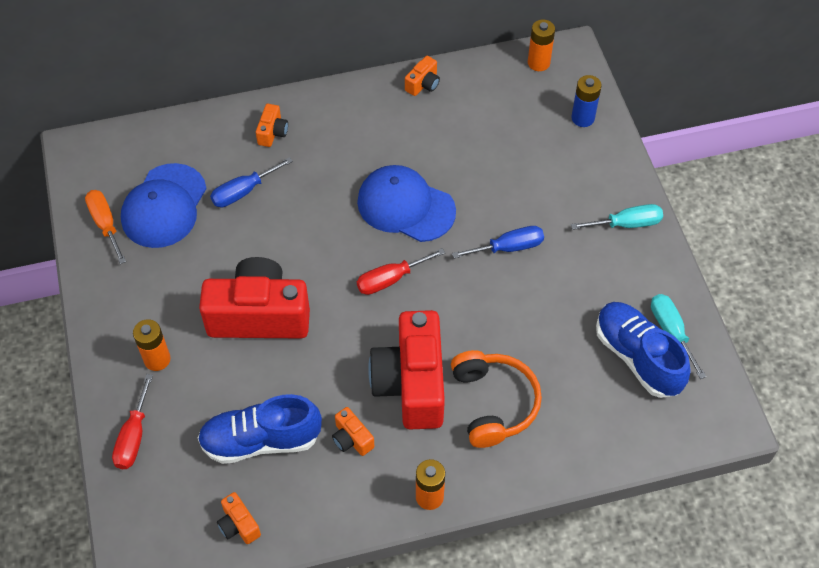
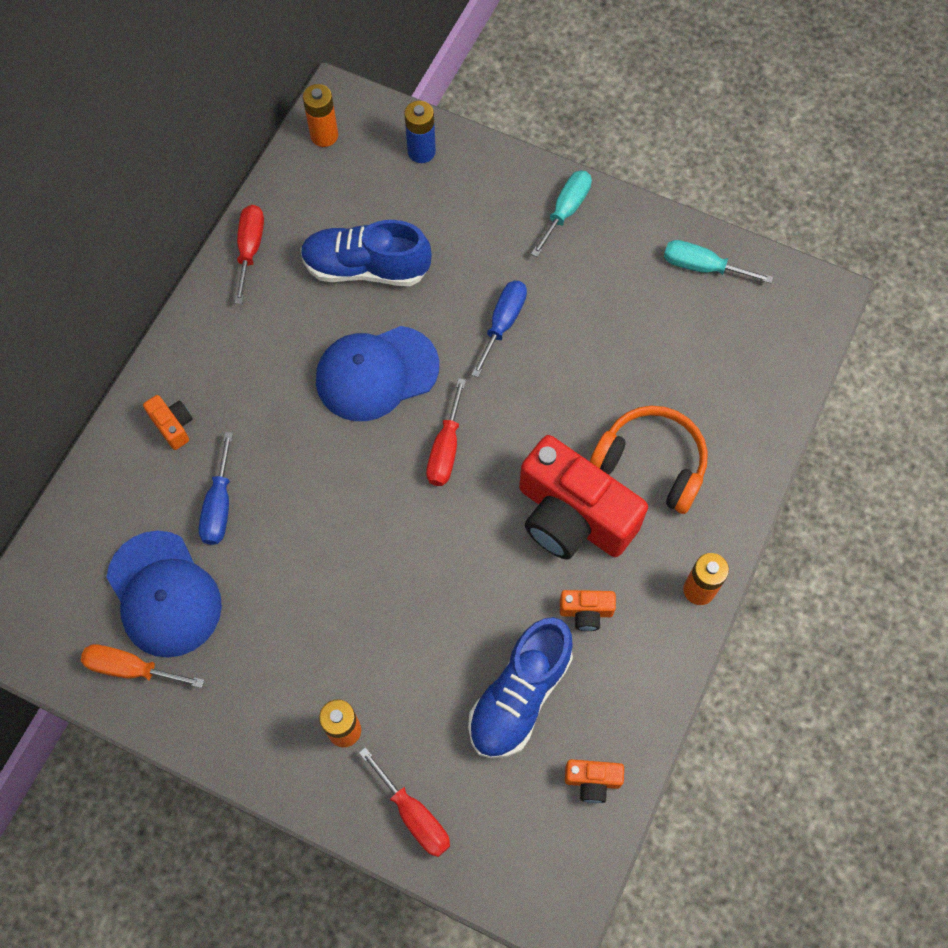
camera: 50 degrees left, 10 degrees up
(259, 315) = (379, 597): red camera -> none
(423, 84) = (250, 249): orange camera -> red screwdriver
(637, 357) = (704, 313): blue shoe -> blue shoe (366, 268)

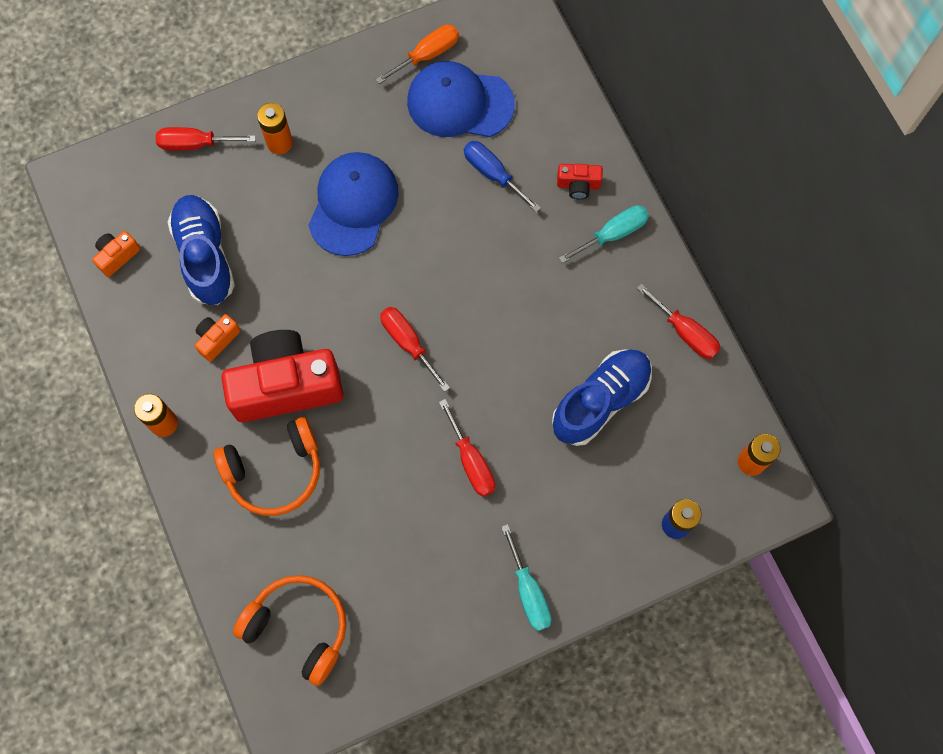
camera: 130 degrees right, 5 degrees up
(173, 425) = (578, 185): orange camera -> red camera
(376, 373) = (506, 342): blue cap -> blue cap (353, 204)
(503, 323) = (471, 461): blue screwdriver -> red screwdriver
(702, 267) = (390, 653): turquoise screwdriver -> turquoise screwdriver (613, 234)
(748, 344) = (299, 627): none -> orange headphones

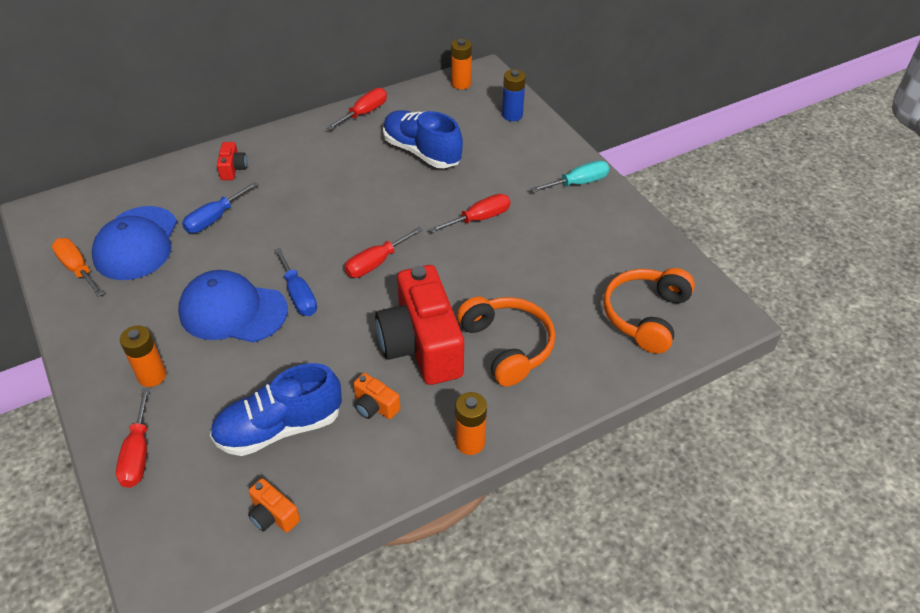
camera: 95 degrees left, 25 degrees down
(368, 266) = (299, 295): none -> blue screwdriver
(613, 234) = (279, 149): turquoise screwdriver -> none

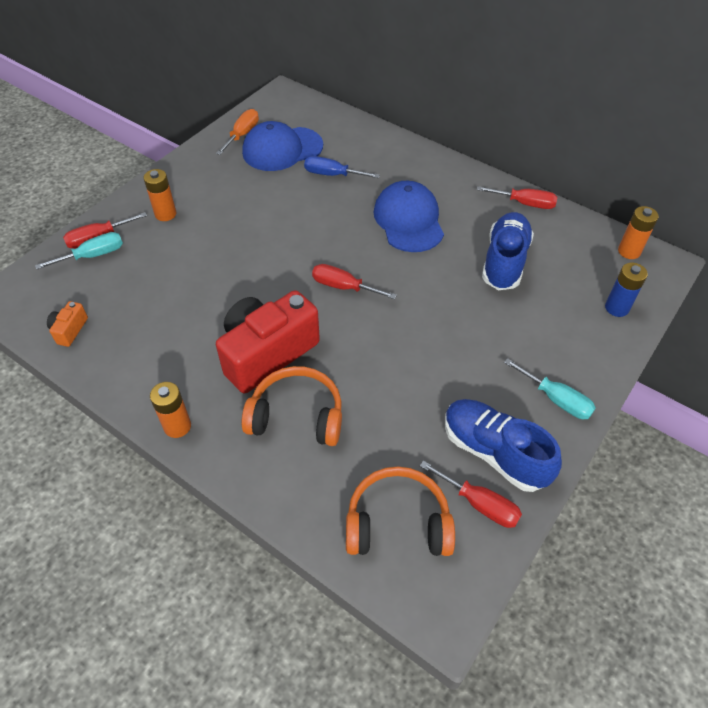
camera: 65 degrees right, 5 degrees up
(164, 465) = (93, 255): none -> turquoise screwdriver
(232, 311) = (245, 226): blue cap -> blue cap (408, 220)
(233, 169) = (393, 159): red camera -> none
(279, 428) = (146, 300): blue shoe -> blue shoe (494, 452)
(299, 295) = (281, 255): blue screwdriver -> none
(375, 406) = (189, 348): orange camera -> none
(479, 218) = (445, 337): red screwdriver -> red screwdriver (479, 504)
(507, 346) = (297, 415): orange headphones -> orange headphones turned 120 degrees counterclockwise

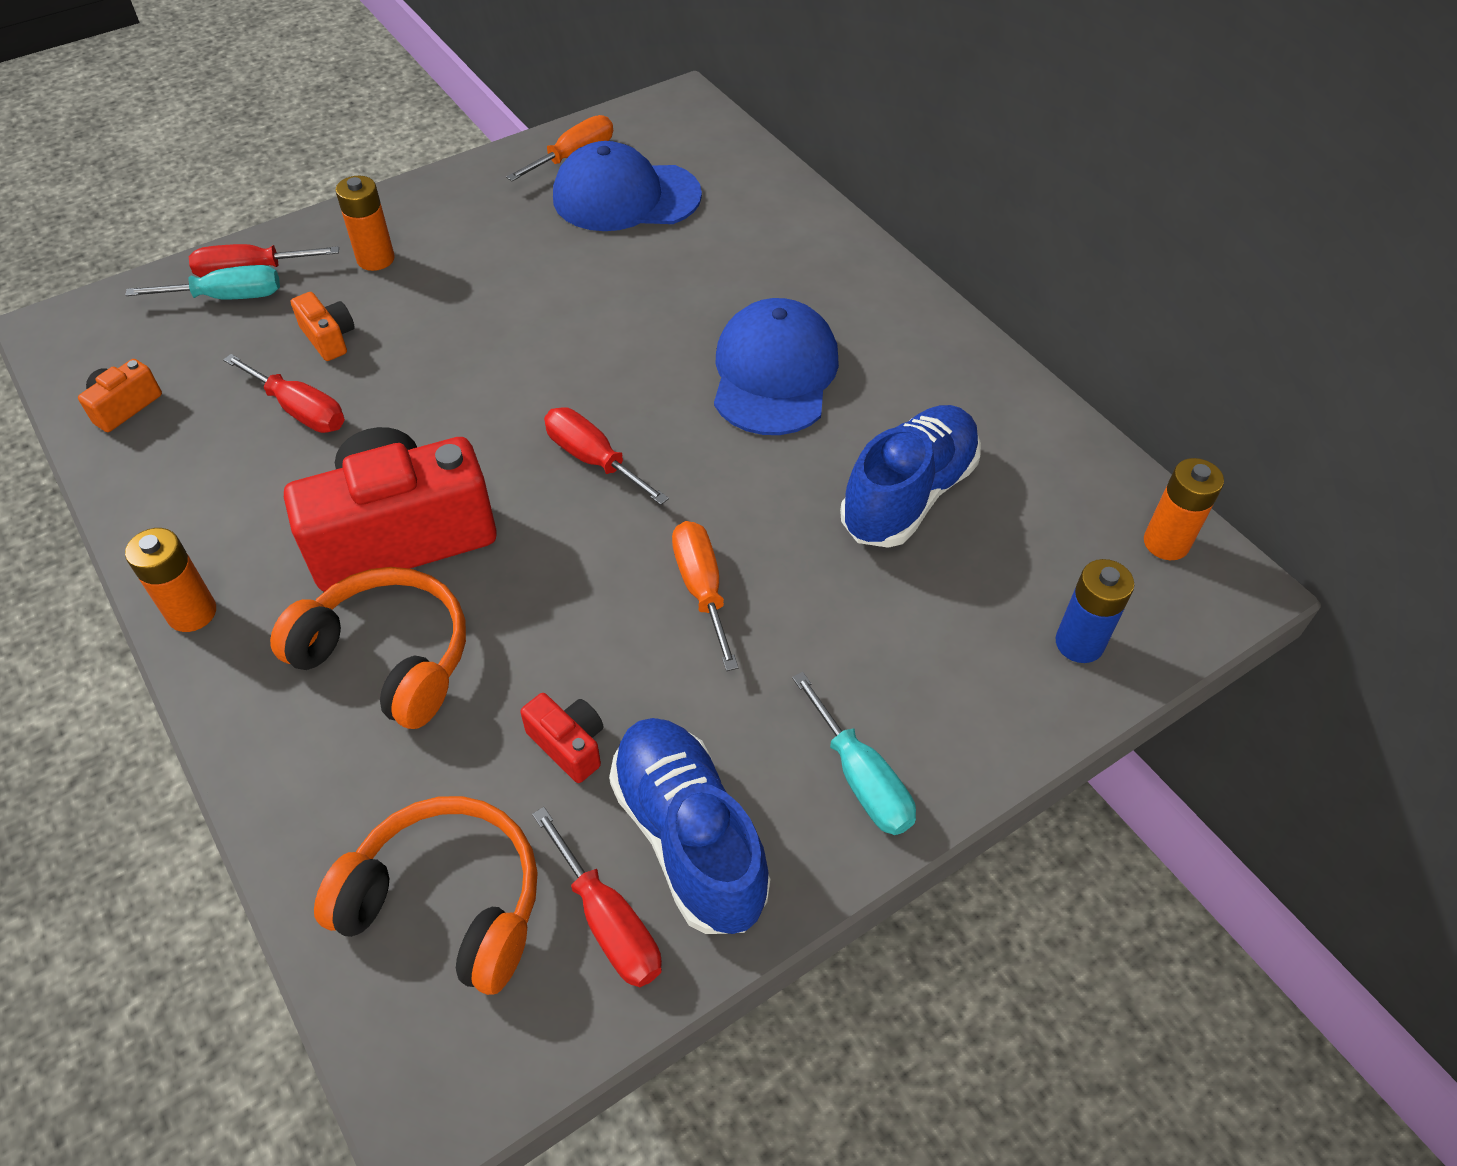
camera: 20 degrees right, 0 degrees up
(165, 262) = (329, 338): none -> orange camera
(332, 175) = (685, 260): blue screwdriver -> none
(412, 428) = (569, 745): none -> red camera
(433, 334) = (702, 589): none -> orange screwdriver
(525, 203) = (1008, 399): red screwdriver -> red screwdriver (300, 410)

